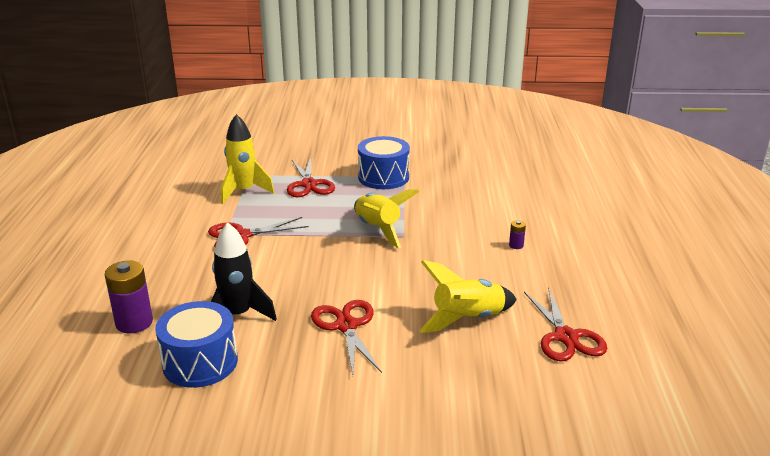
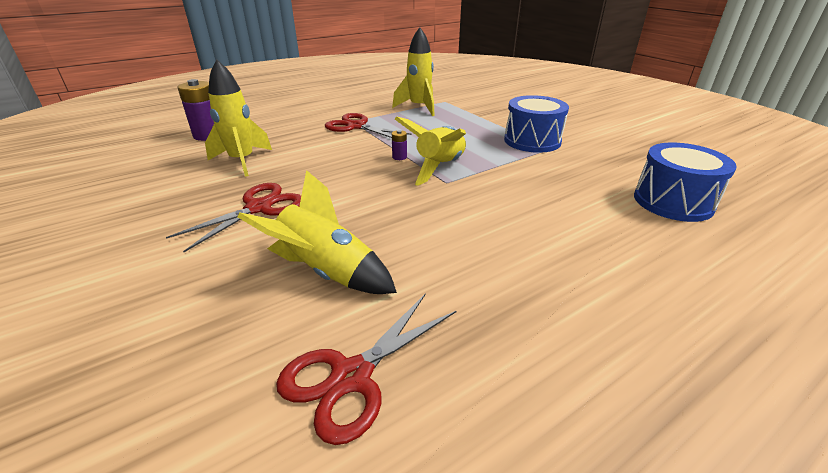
camera: 55 degrees right, 5 degrees up
(200, 362) = (167, 170): blue drum -> blue drum (673, 202)
(238, 315) = (242, 161): black rocket -> yellow rocket
(309, 184) = (466, 121): red scissors -> none
(516, 245) = (527, 252): purple battery -> purple battery (399, 157)

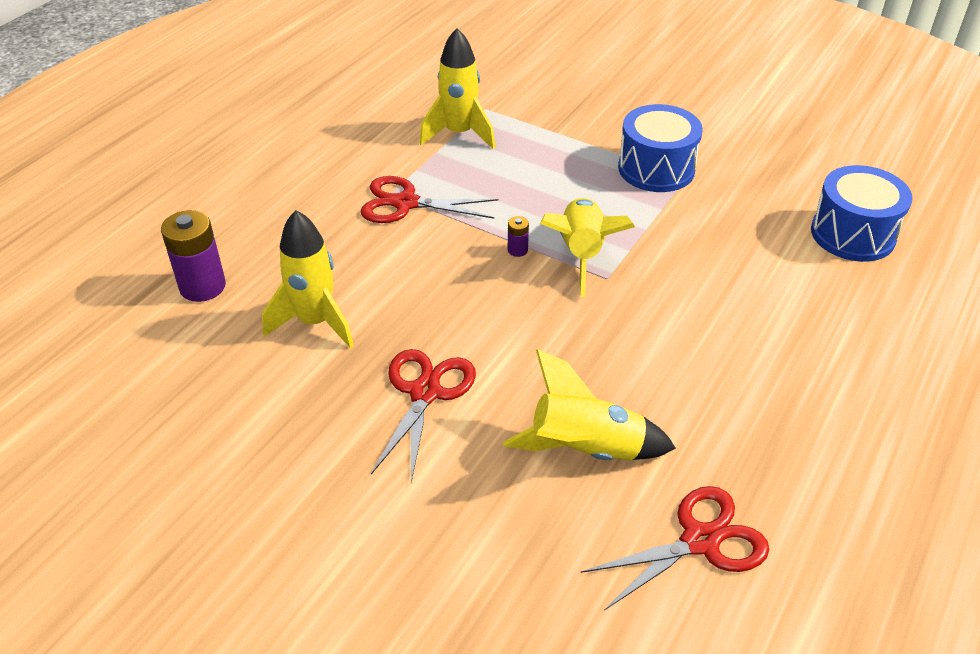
camera: 25 degrees left, 10 degrees up
(352, 376) = (700, 541): red scissors -> red scissors turned 135 degrees counterclockwise

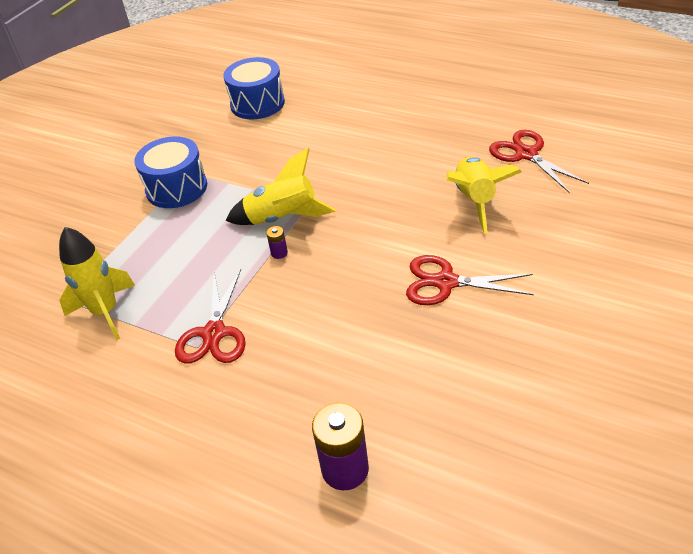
camera: 90 degrees left, 0 degrees up
(315, 322) = (382, 365): yellow rocket -> none

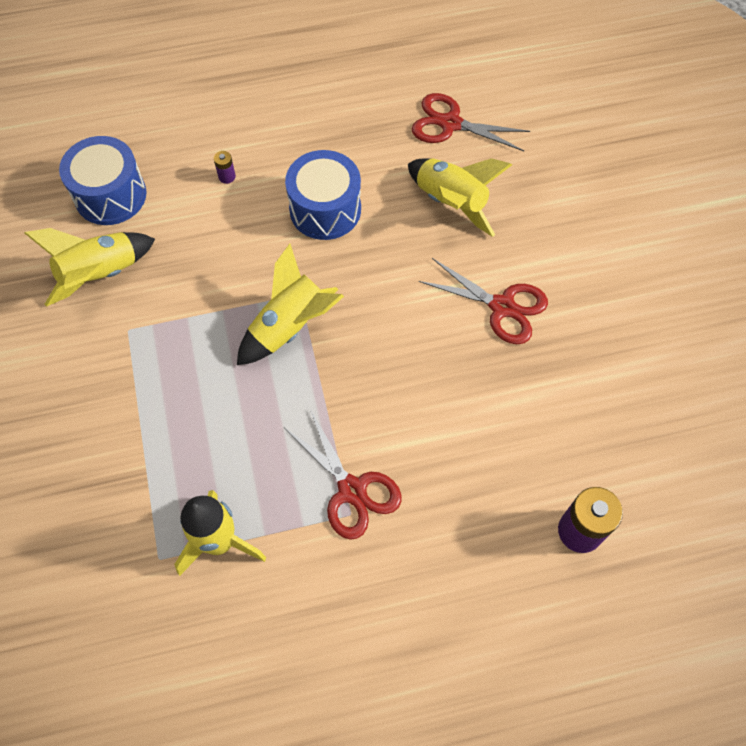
camera: 45 degrees left, 20 degrees up
(176, 188) = (134, 356): blue drum -> blue drum (325, 209)
(207, 139) = (101, 275): none -> yellow rocket
(279, 253) = (326, 367): purple battery -> purple battery (227, 177)
(446, 282) = (502, 307): red scissors -> red scissors turned 120 degrees counterclockwise

